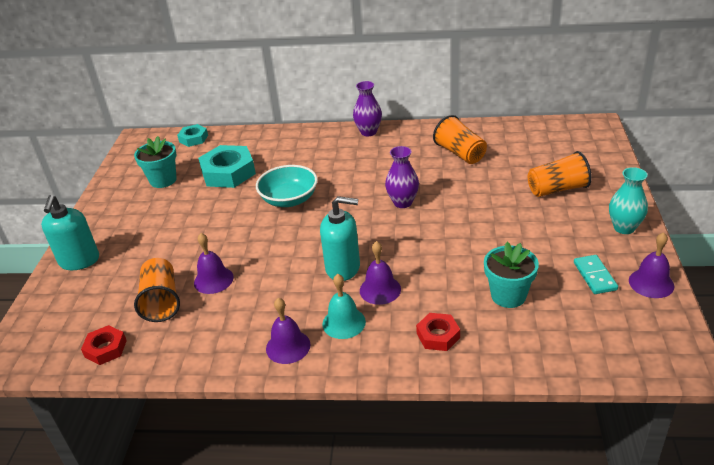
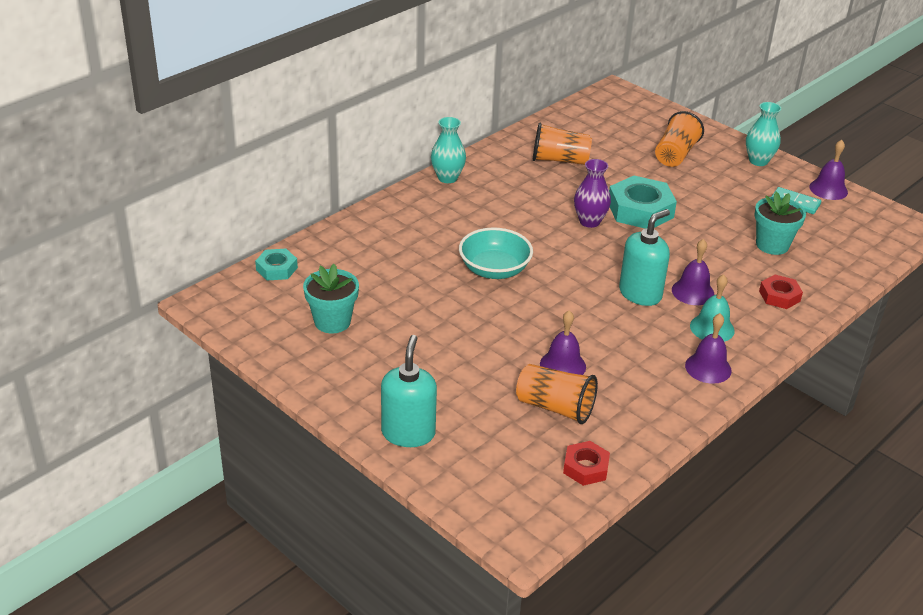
camera: 55 degrees left, 0 degrees up
(79, 261) = (408, 433): turquoise soap dispenser -> turquoise soap dispenser turned 120 degrees counterclockwise
(228, 172) = (387, 279): turquoise nut -> turquoise nut (640, 210)
(368, 132) = (447, 178): purple vase -> turquoise vase

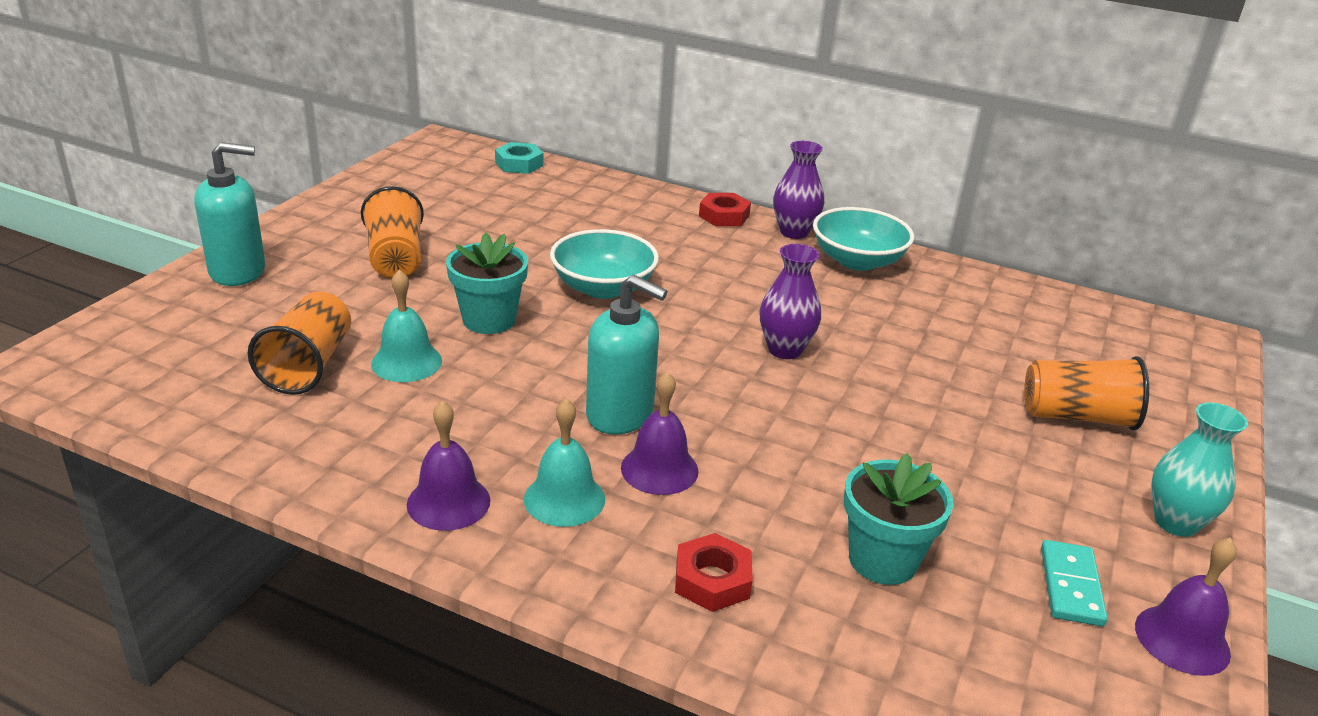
camera: 70 degrees right, 5 degrees down
(332, 322) = (435, 204): turquoise flower pot -> turquoise flower pot (489, 320)
(447, 178) = (794, 232): turquoise vase -> purple vase
(495, 166) = (857, 261): none -> turquoise bowl
(559, 160) = (930, 308): orange cup -> orange cup (395, 258)
(562, 365) = (406, 362): purple bell -> turquoise bell
(585, 467) = (178, 403): red nut -> red nut (724, 216)
(640, 210) = (861, 394): turquoise nut -> none

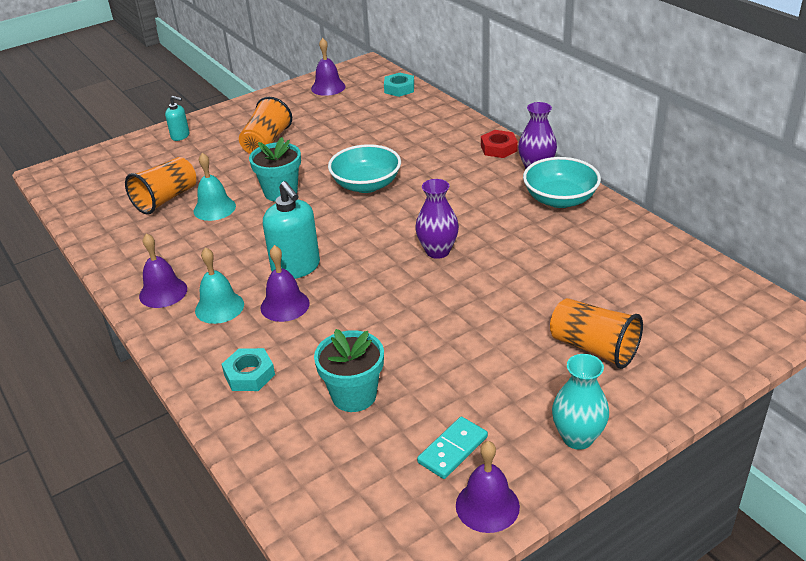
camera: 35 degrees right, 5 degrees up
(238, 271) = (180, 136): turquoise soap dispenser -> turquoise soap dispenser, size x0.54
(414, 174) = (328, 87): none -> purple bell
(712, 580) = (249, 374): red nut -> turquoise nut

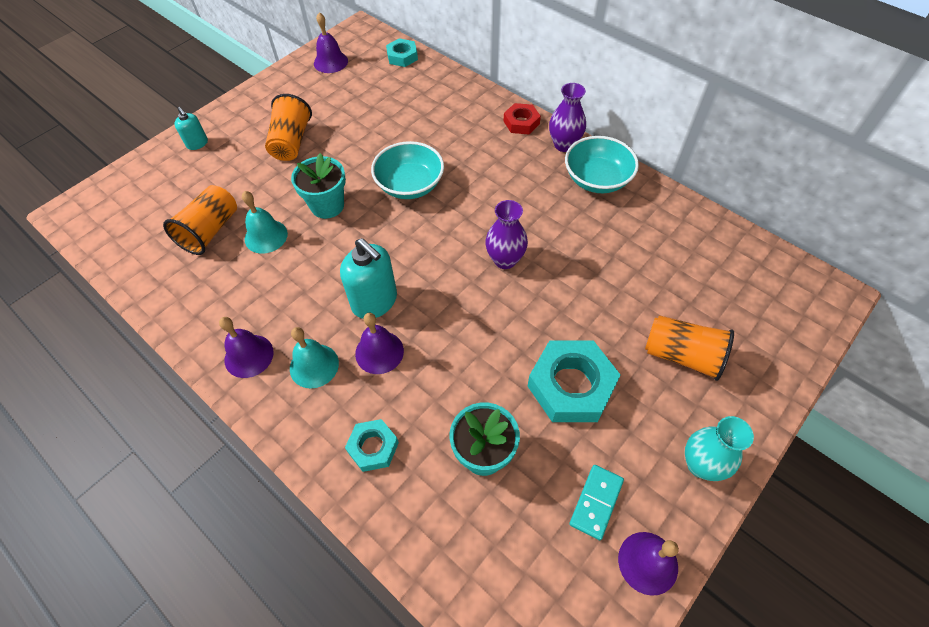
camera: 15 degrees left, 20 degrees up
(180, 136) = (197, 143): turquoise soap dispenser -> turquoise soap dispenser turned 45 degrees clockwise
(465, 356) = (571, 386): none -> turquoise nut

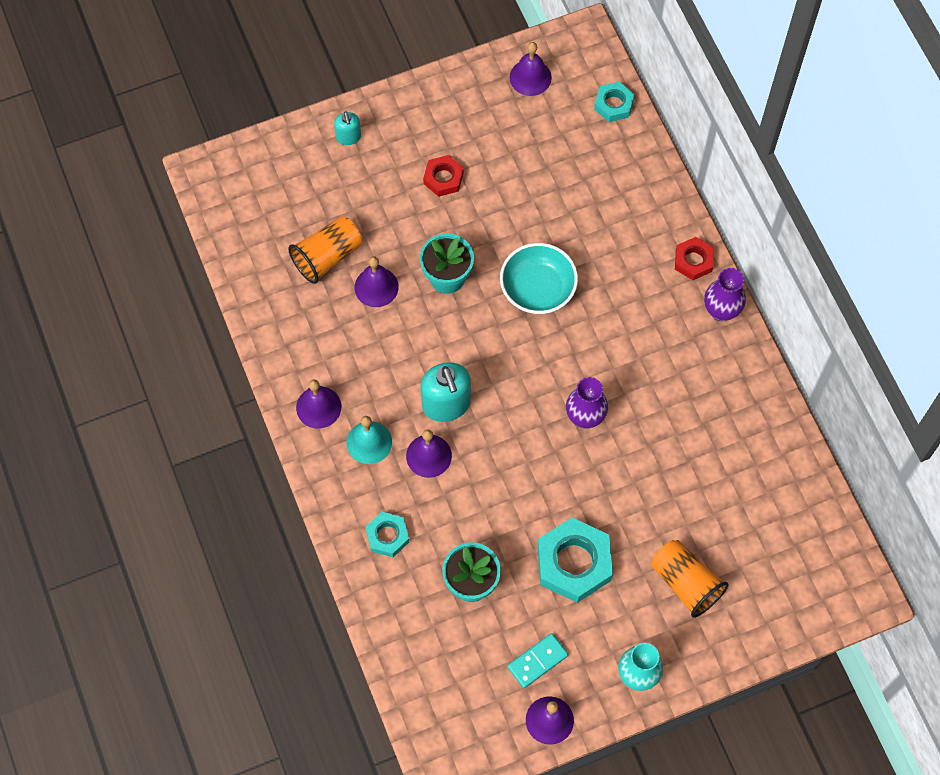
camera: 25 degrees right, 10 degrees up
(266, 236) = (376, 287): turquoise bell -> purple bell
(291, 142) = (443, 178): orange cup -> red nut
(597, 179) = (728, 369): turquoise bowl -> none

